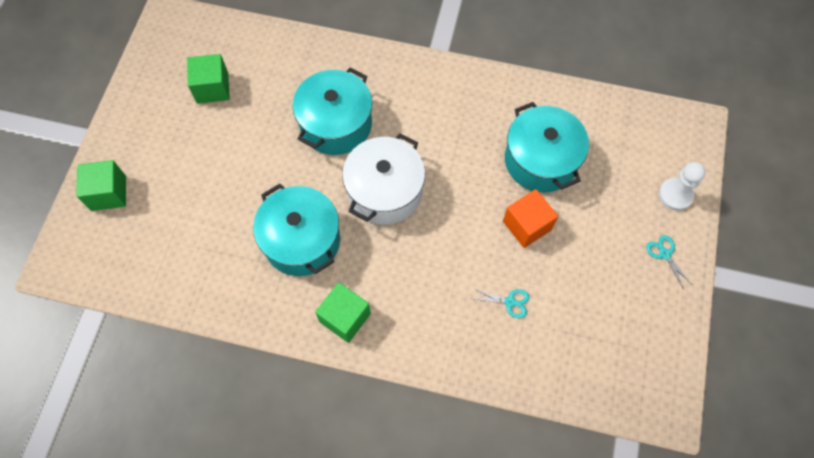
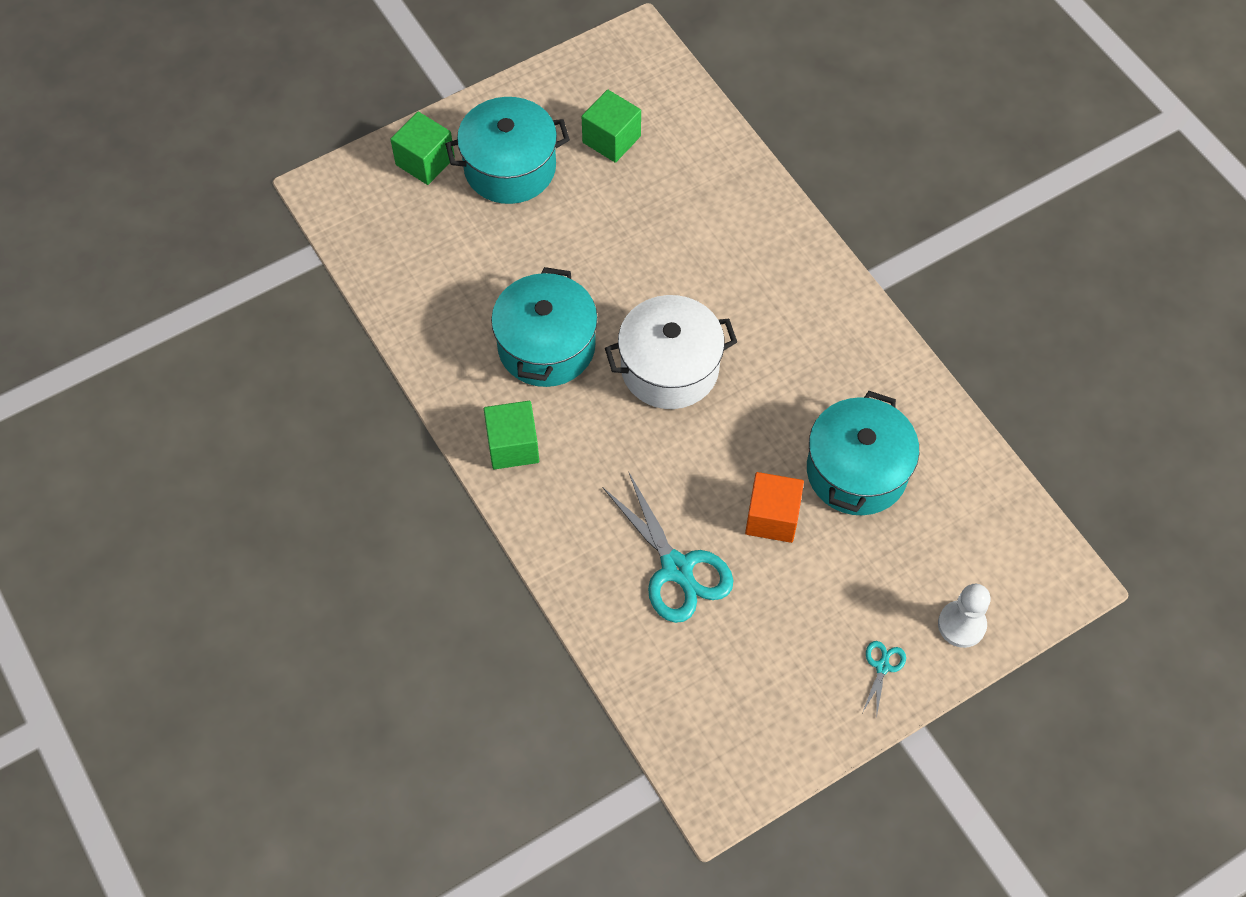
camera: 45 degrees right, 5 degrees down
(336, 124) = (691, 267): turquoise pot -> turquoise pot (510, 168)
(509, 302) = (676, 568): turquoise scissors -> turquoise scissors, size x2.20

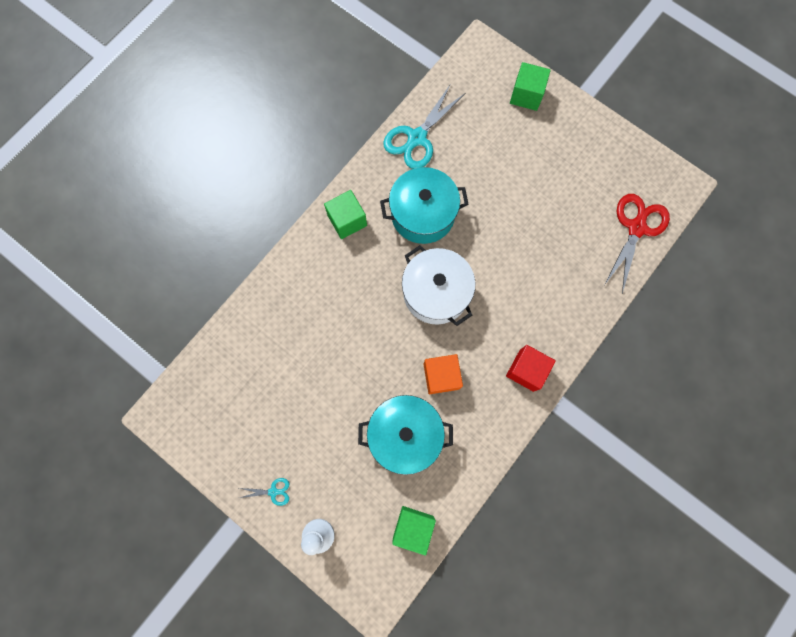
camera: 70 degrees right, 15 degrees up
(510, 168) = (543, 145): turquoise pot -> none
(611, 139) = (593, 197): green cube -> green cube (413, 527)
(674, 109) = (636, 228): none -> red scissors
(676, 568) = (298, 344): turquoise scissors -> turquoise scissors (417, 138)
(772, 517) = (353, 391): orange cube -> orange cube (441, 376)
(819, 298) = (526, 370): none -> red cube

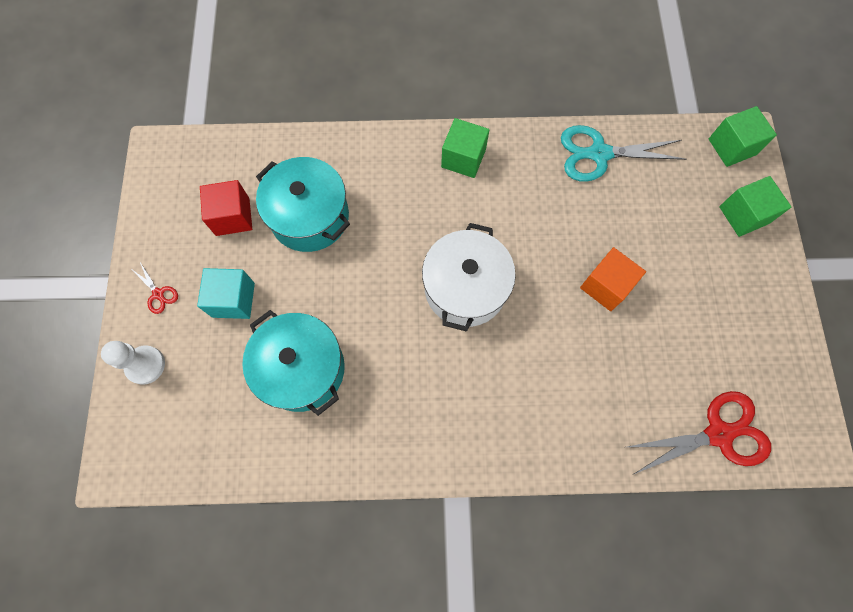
camera: 50 degrees right, 5 degrees down
(273, 491) = (158, 294): turquoise scissors -> red scissors
(320, 444) = (233, 300): none -> turquoise cube
(413, 527) = (216, 448): green cube -> green cube (732, 147)
(423, 214) = (531, 216): turquoise pot -> turquoise pot (310, 217)
(441, 376) = (387, 358): orange cube -> orange cube (606, 286)
(526, 370) = (463, 437): red cube -> red cube (232, 217)

